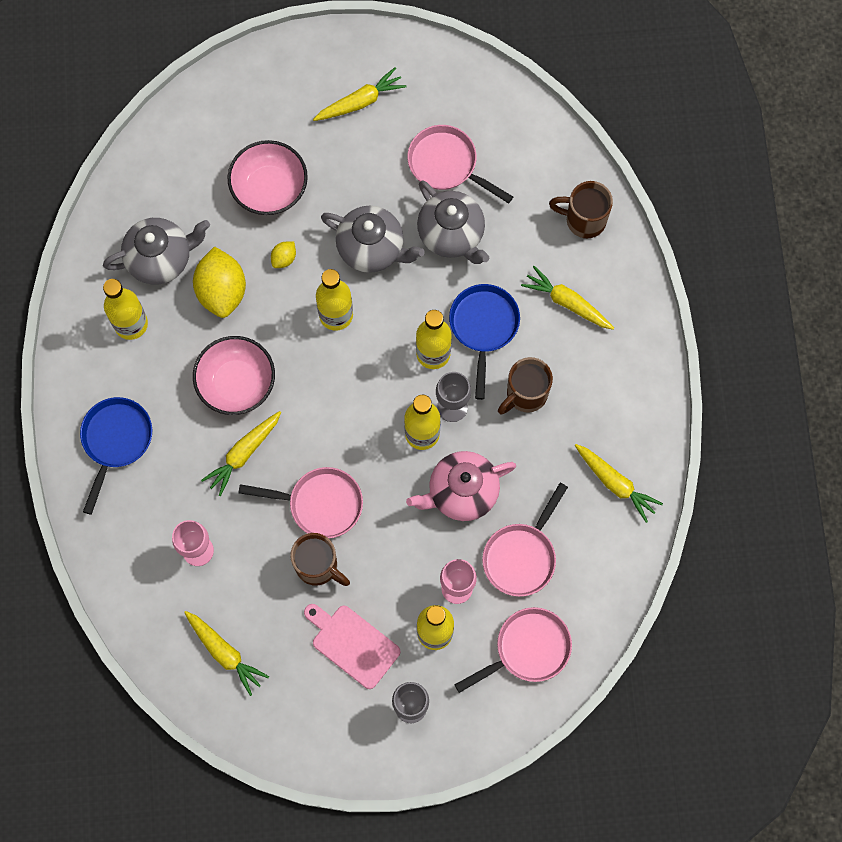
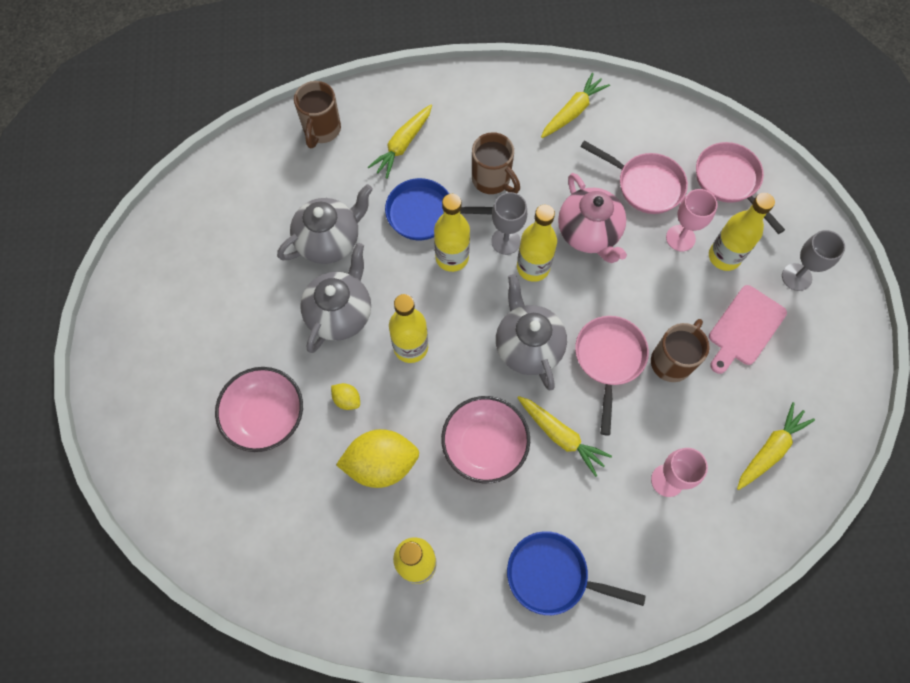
camera: 90 degrees left, 5 degrees down
(161, 259) = (341, 532): grey teapot -> grey teapot (528, 346)
(360, 102) = (176, 326): yellow carrot -> none
(447, 164) = (255, 245): pink pan -> none

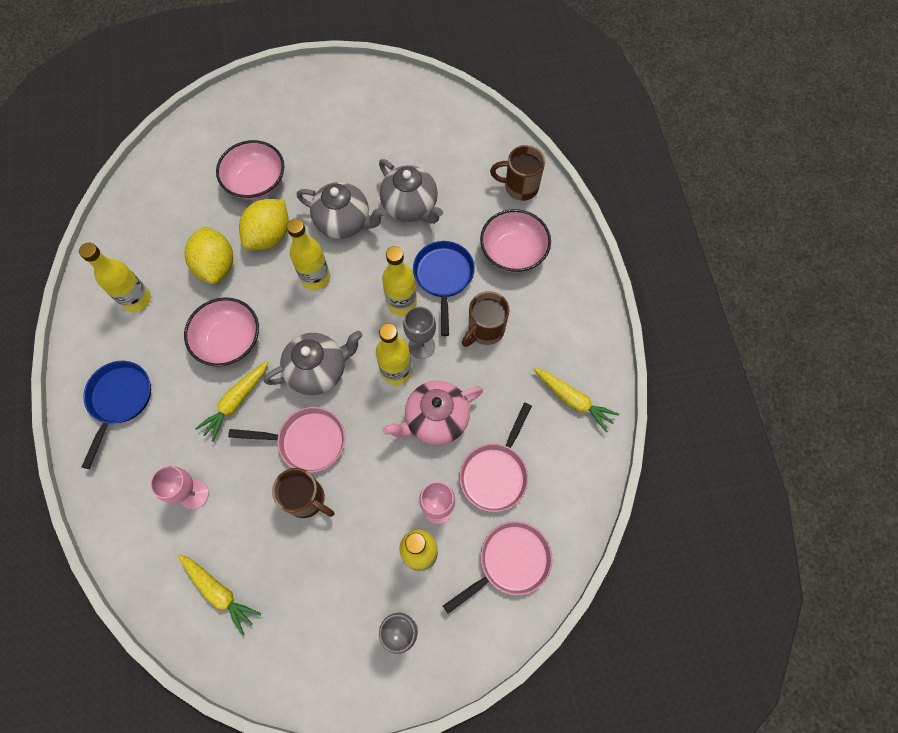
camera: 85 degrees right, 0 degrees up
(347, 399) = (269, 236): yellow lemon -> yellow lemon, size x2.19
(402, 145) = (513, 252): yellow carrot -> pink bowl
(744, 328) = (342, 572): pink cutting board -> none

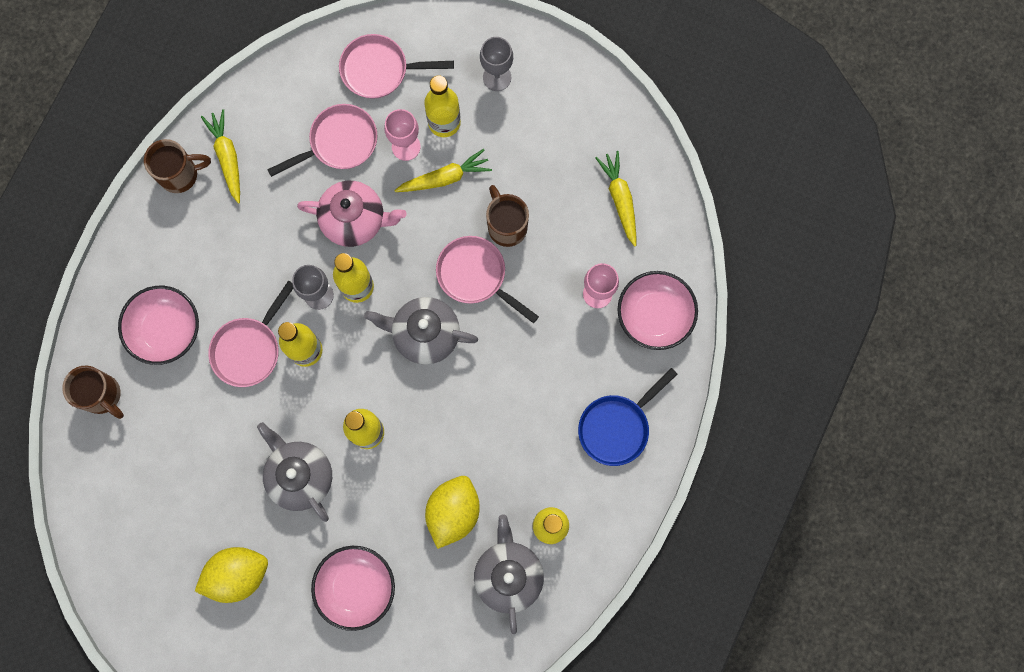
camera: 145 degrees left, 10 degrees up
(229, 341) = (487, 420): pink bowl -> pink bowl (654, 315)
(236, 402) = (515, 354): yellow carrot -> yellow carrot (445, 178)
(269, 236) = (382, 511): yellow lemon -> yellow lemon (237, 574)
(411, 207) = (224, 448): grey teapot -> grey teapot (508, 574)
(444, 277) = (249, 349): blue pan -> pink pan
(485, 330) = (252, 271): brown mug -> brown mug (180, 174)

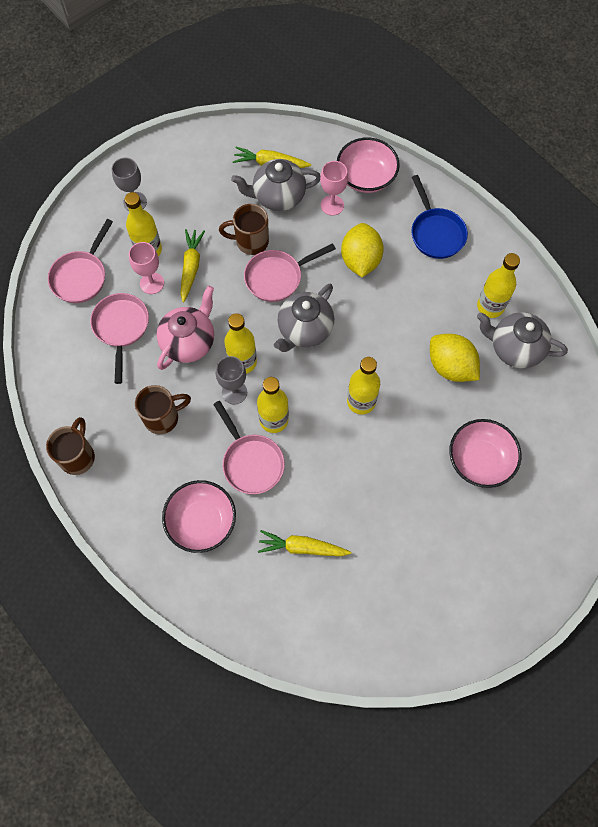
camera: 65 degrees left, 10 degrees down
(102, 395) = (231, 597): brown mug -> brown mug (163, 417)
(227, 157) = (85, 414): yellow carrot -> yellow carrot (302, 547)
(237, 574) = (432, 547): yellow lemon -> yellow lemon (360, 260)
(300, 475) = (372, 465): grey teapot -> grey teapot (278, 196)

